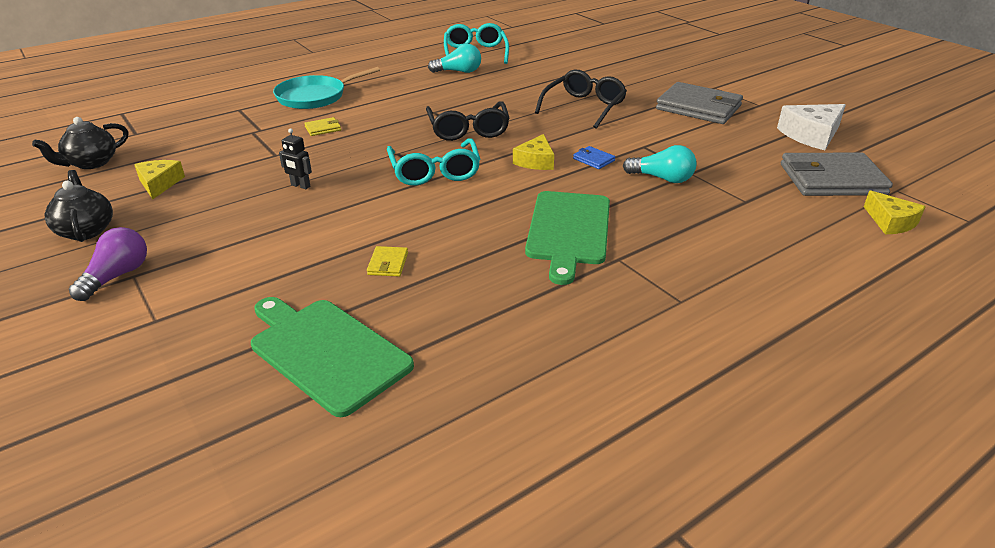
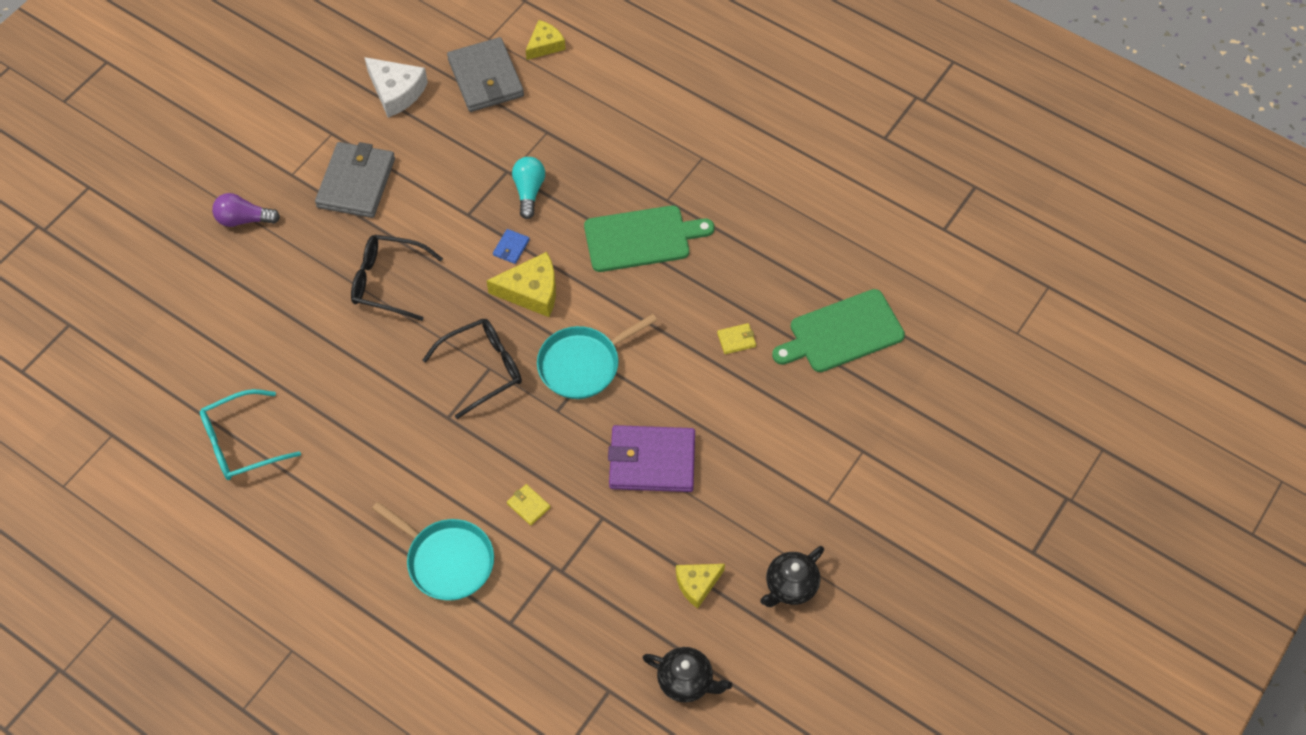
camera: 110 degrees left, 25 degrees up
(117, 276) = (832, 513): purple light bulb -> purple light bulb (244, 219)
(300, 186) = (652, 461): black robot -> purple wallet
(326, 352) = (842, 333): green cutting board -> green cutting board turned 45 degrees clockwise
(434, 171) = (583, 364): turquoise glasses -> turquoise pan
(458, 72) = (317, 437): turquoise light bulb -> none
(535, 161) = (531, 291): yellow cheese -> yellow cheese, size x1.52

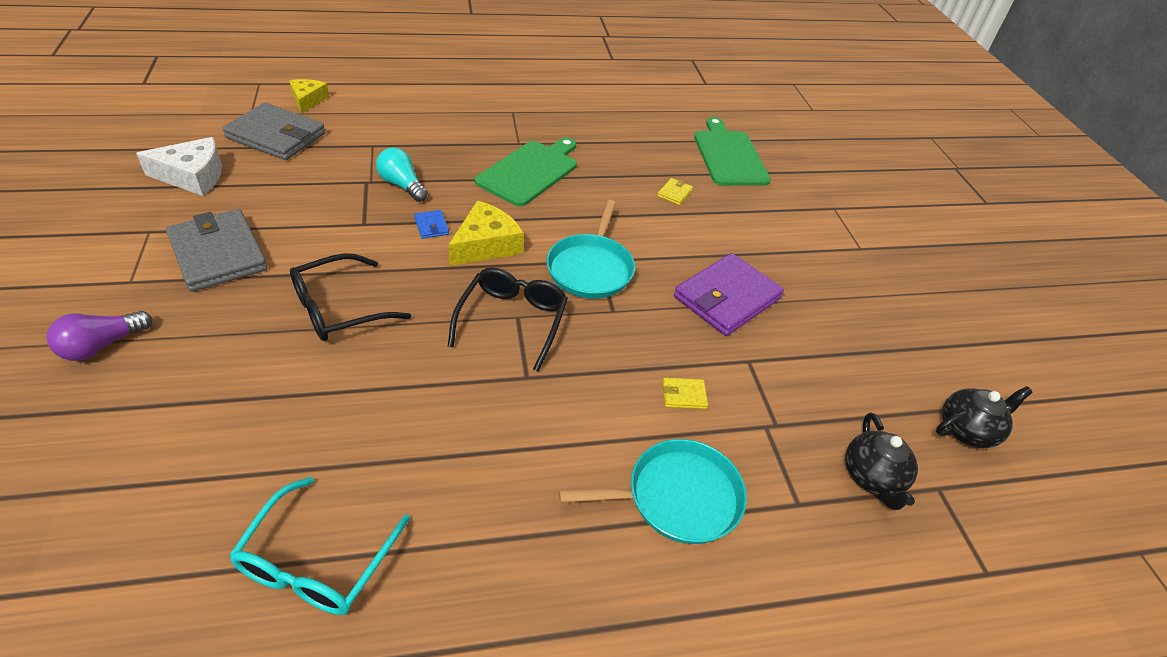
camera: 50 degrees left, 15 degrees down
(697, 584) = (872, 356): yellow cheese -> none
(790, 586) = (920, 312): black teapot -> black teapot (872, 477)
(842, 333) = (729, 156): green cutting board -> green cutting board turned 150 degrees clockwise

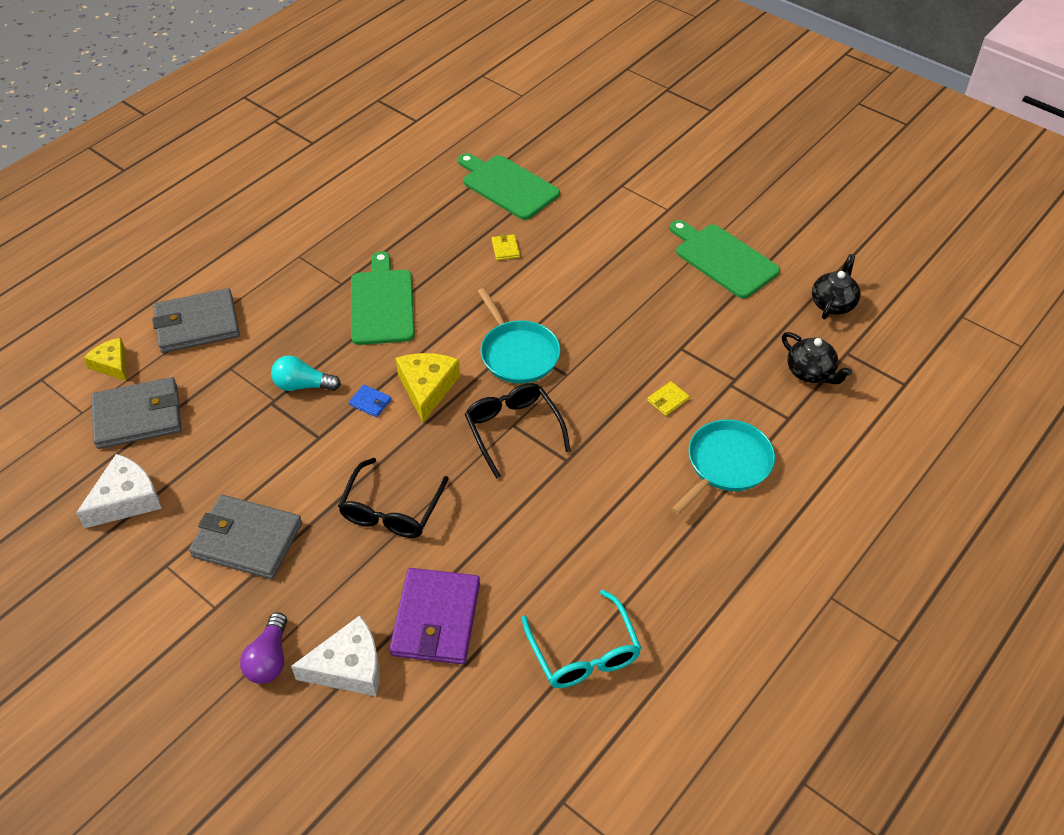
camera: 35 degrees left, 5 degrees up
(136, 400) = (349, 667): none -> white cheese
(390, 110) = (197, 324): none -> grey wallet
(726, 298) = (624, 311): purple wallet -> purple wallet (436, 619)
(877, 317) = (723, 259): none -> green cutting board

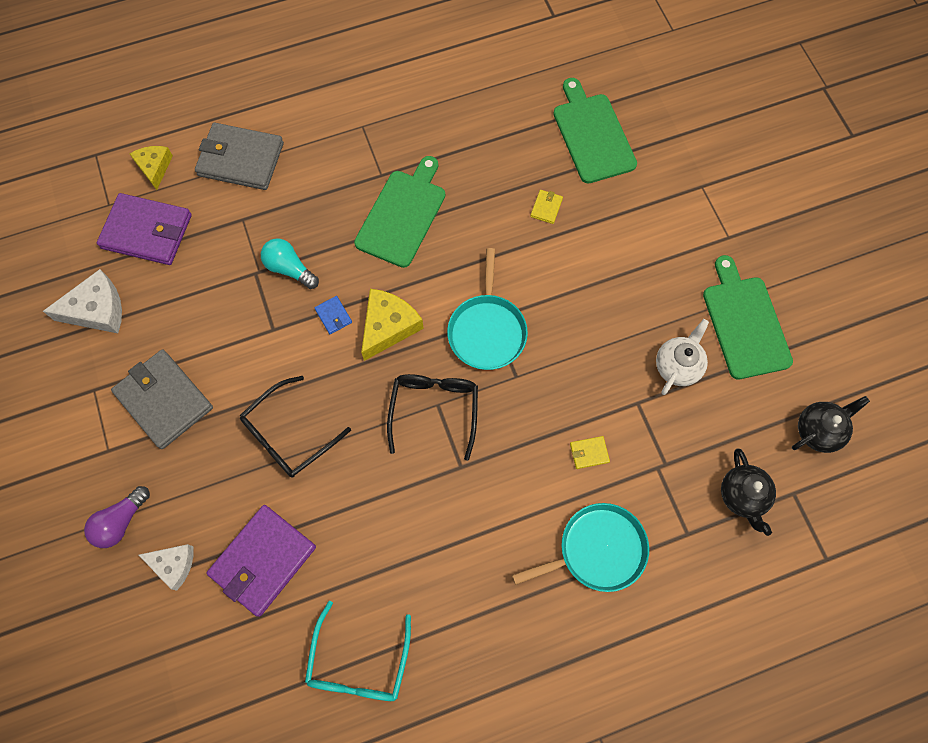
camera: 30 degrees right, 20 degrees up
(138, 416) = (147, 232): grey wallet -> purple wallet
(349, 667) = (173, 565): white cheese -> white cheese, size x0.66
(693, 309) = (678, 365): none -> white teapot

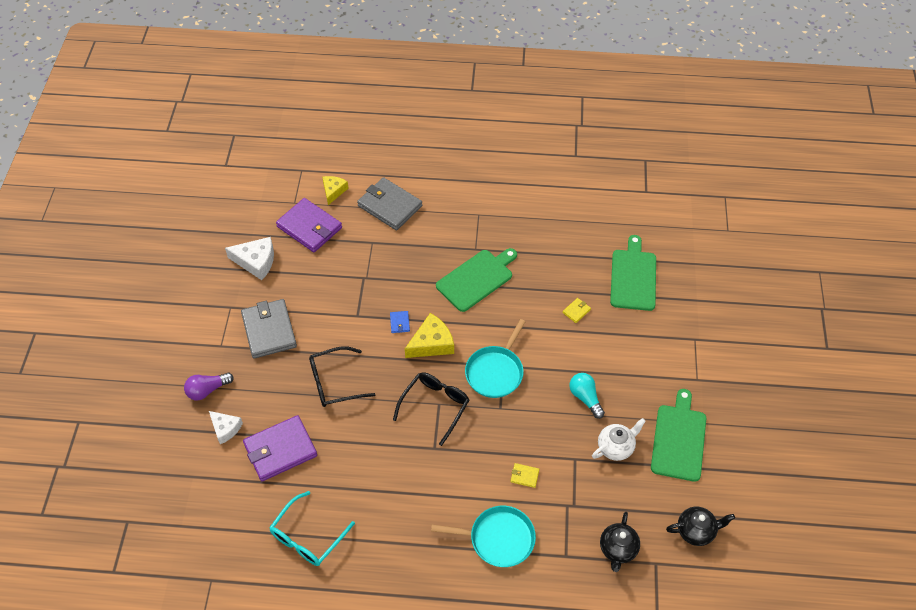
camera: 25 degrees right, 15 degrees down
(289, 268) = (386, 283): turquoise light bulb -> turquoise light bulb (585, 398)

